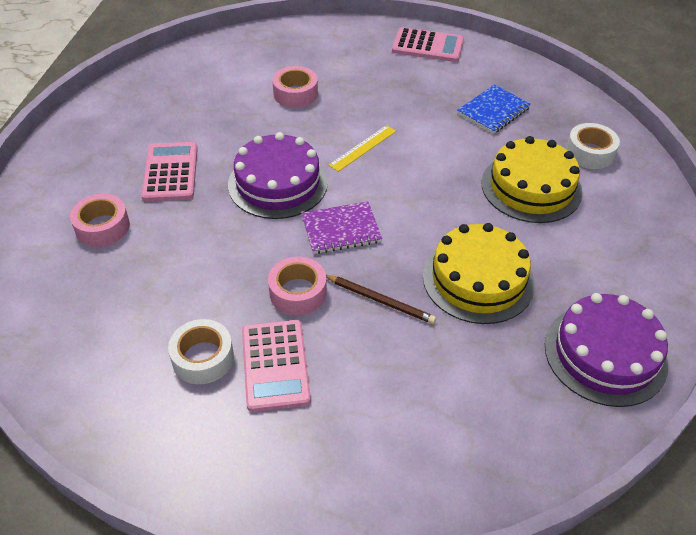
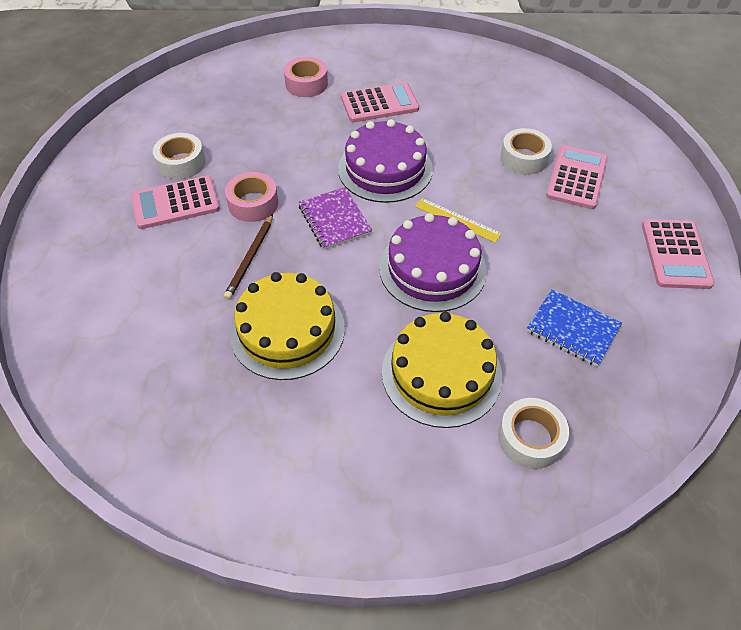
camera: 80 degrees right, 5 degrees up
(295, 94) = (523, 158): pink tape -> white tape
(330, 71) = (576, 178): none -> pink calculator
(605, 354) = (197, 447): purple cake -> purple cake (432, 268)

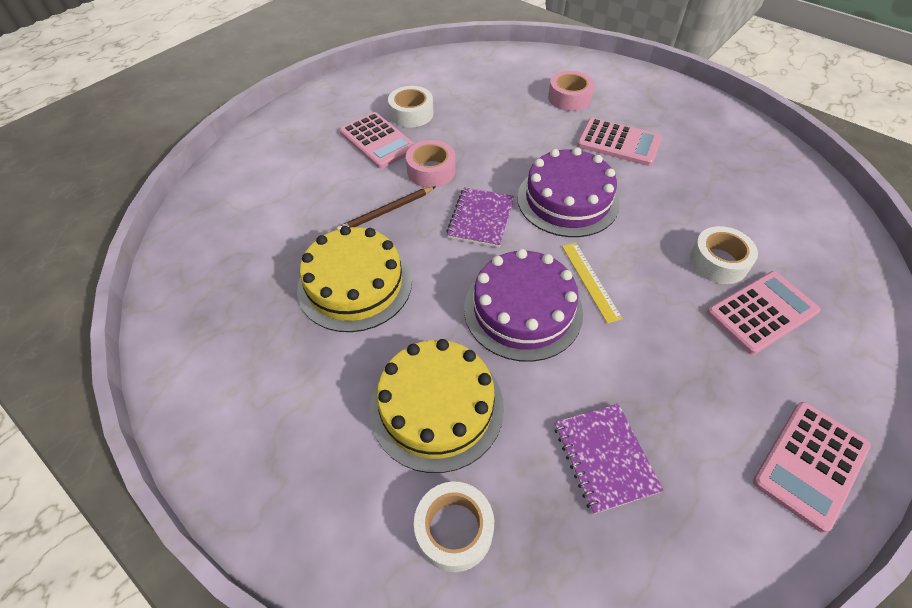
camera: 40 degrees right, 0 degrees up
(176, 203) = (377, 141): pink calculator -> pink calculator turned 150 degrees counterclockwise
(572, 329) = (604, 458): blue notebook -> purple notebook

